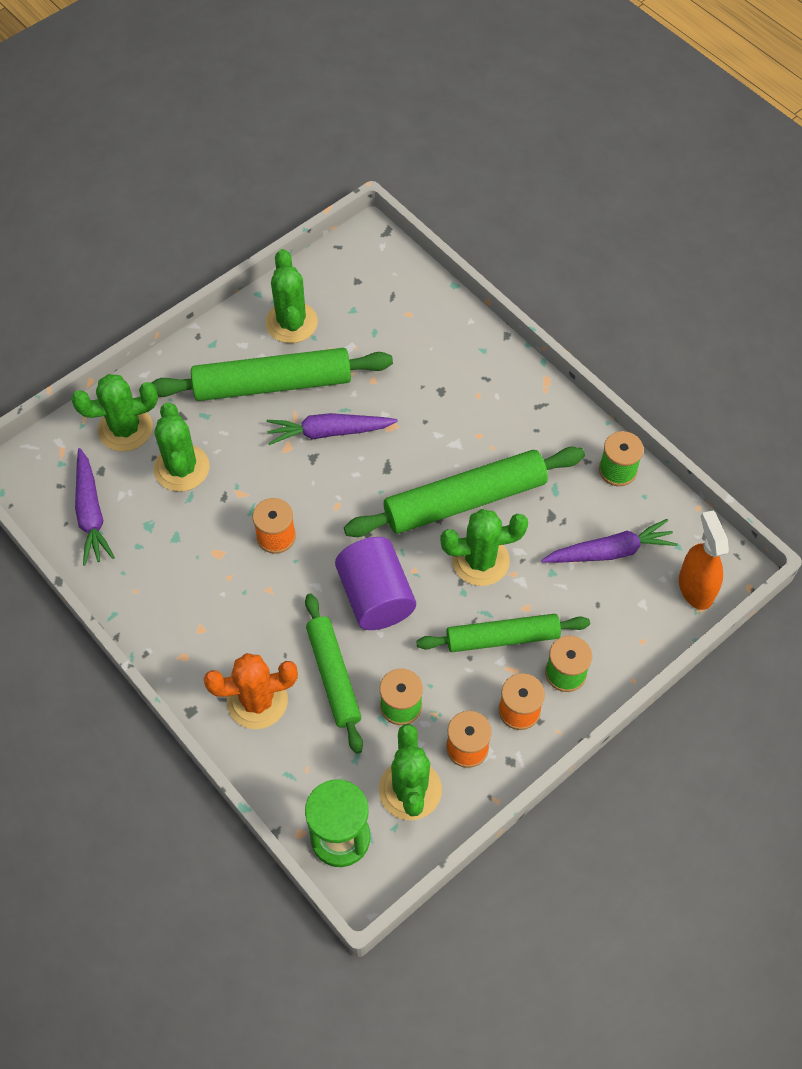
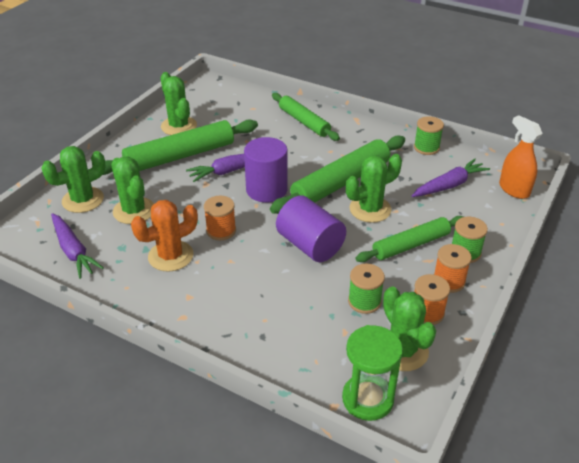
camera: 20 degrees left, 20 degrees down
(257, 701) = (254, 328): orange cactus -> orange cactus (170, 256)
(333, 676) = (305, 297): green rolling pin -> green rolling pin (304, 122)
(361, 483) = (266, 190): none -> purple cylinder

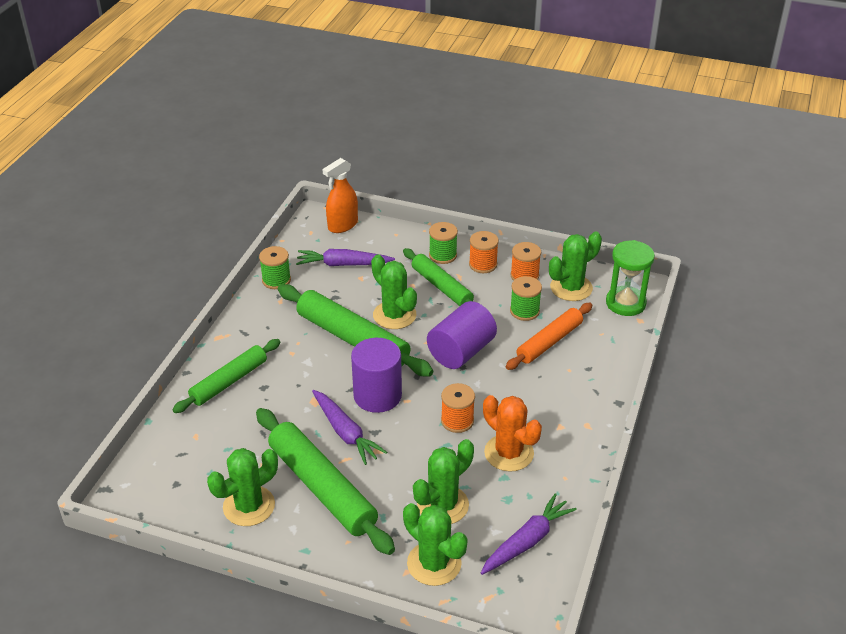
camera: 100 degrees left, 0 degrees up
(311, 312) = (549, 342): none -> orange rolling pin
(449, 185) = (343, 264): purple carrot -> purple carrot turned 45 degrees counterclockwise

